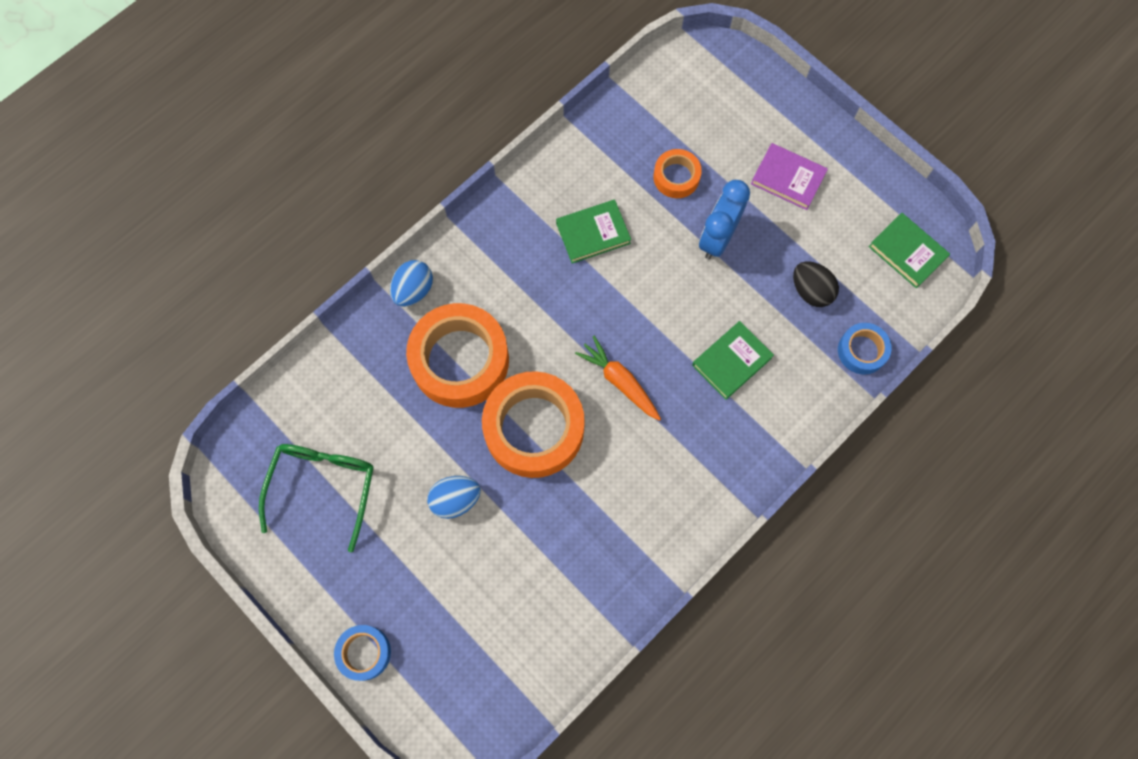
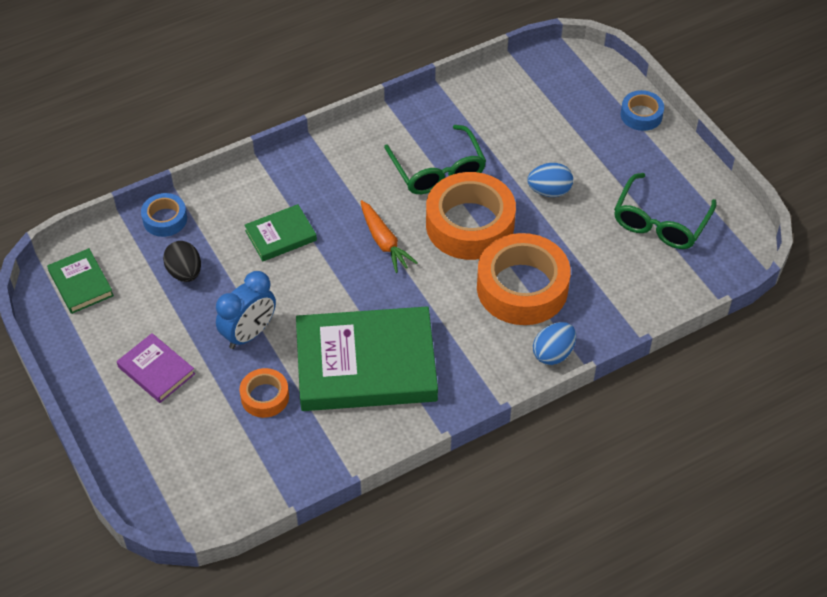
camera: 165 degrees left, 20 degrees down
(589, 496) = (438, 170): none -> green glasses
(593, 233) = (366, 364): green book -> green book, size x2.13

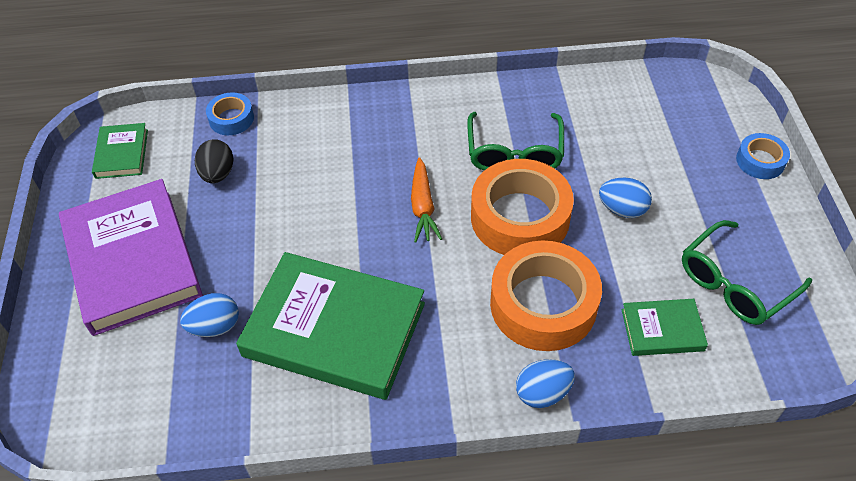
camera: 25 degrees right, 0 degrees up
(156, 370) = (132, 260): purple book -> purple book, size x2.13
(249, 334) = (239, 255): blue clock -> none
(265, 397) = (215, 326): orange tape -> blue egg
(281, 235) = (326, 168): green book -> green book (662, 330)

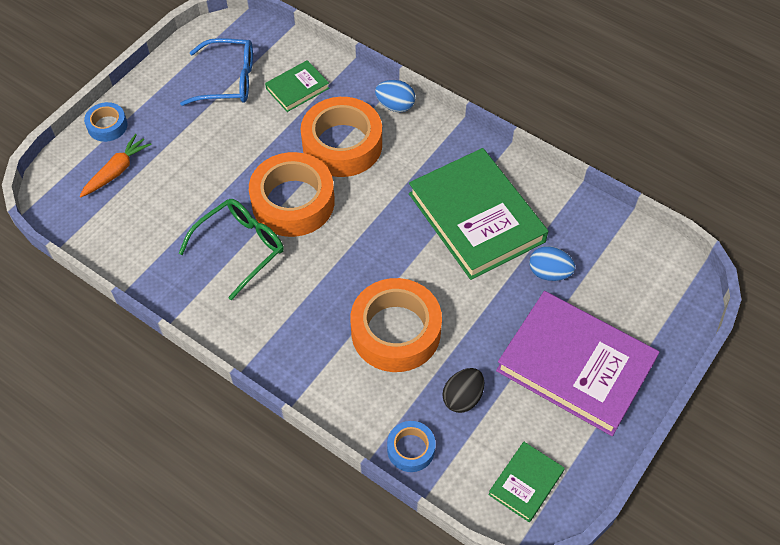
camera: 140 degrees left, 5 degrees up
(132, 260) = (575, 365): purple book -> purple book turned 75 degrees counterclockwise
(317, 182) = (396, 331): none -> orange tape
(423, 206) = (344, 256): orange carrot -> orange carrot (116, 171)
(622, 209) = (228, 160): blue egg -> none
(662, 330) = (297, 88): green book -> green book turned 75 degrees counterclockwise
(734, 283) = (228, 80): green glasses -> blue glasses

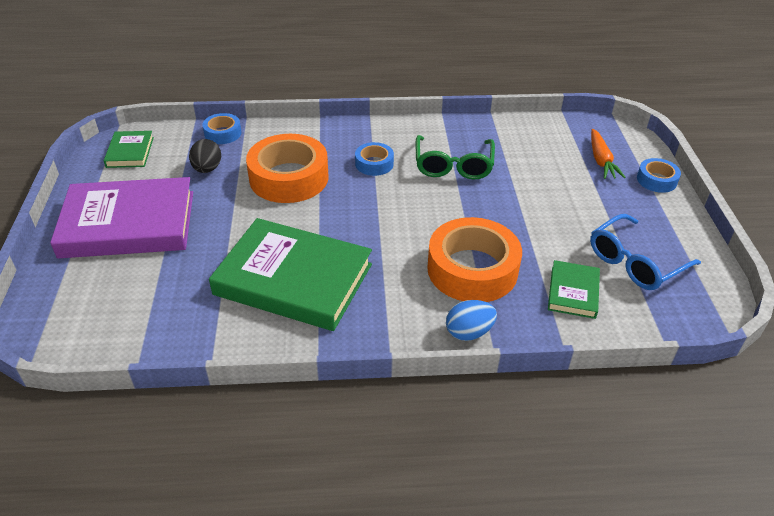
camera: 140 degrees right, 15 degrees down
(293, 202) = (455, 209): orange tape -> none
(305, 297) = (374, 164): none -> blue tape
(549, 273) = (192, 273): blue egg -> none

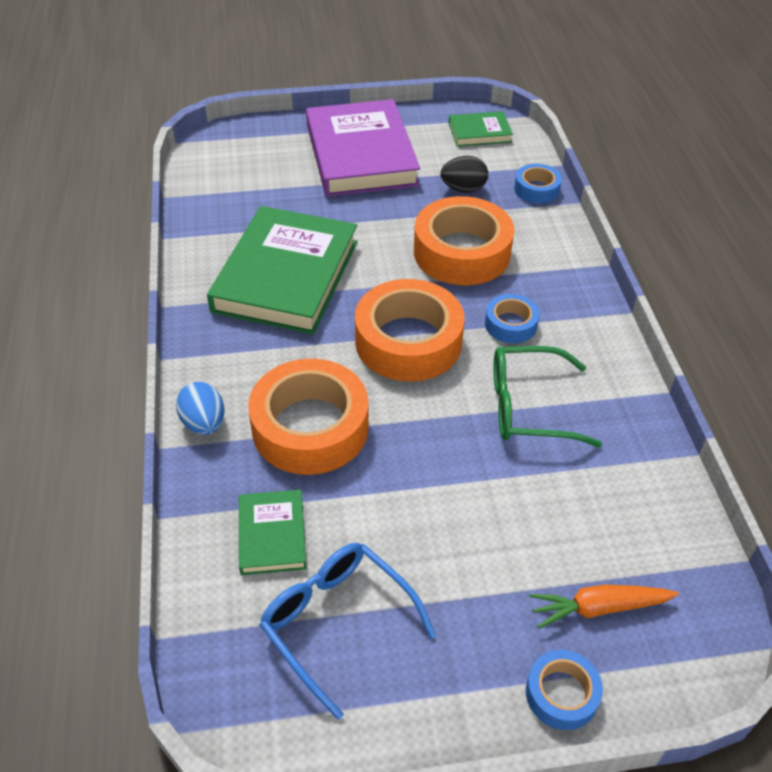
camera: 85 degrees right, 5 degrees up
(385, 213) = (408, 341): none -> orange tape
(573, 292) = (272, 535): green book -> green book turned 75 degrees clockwise

